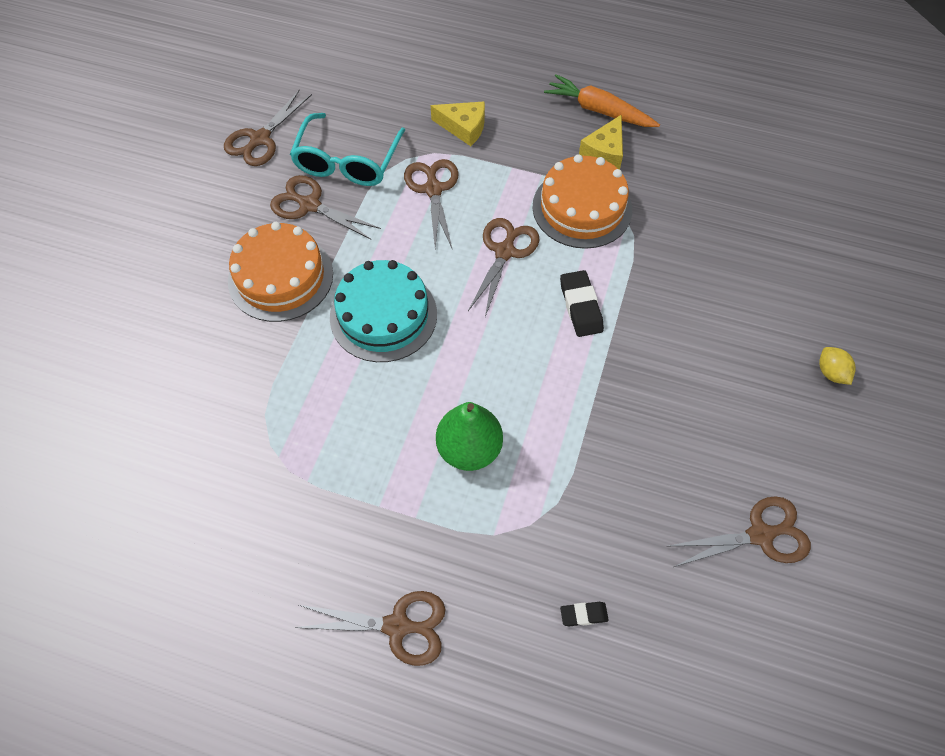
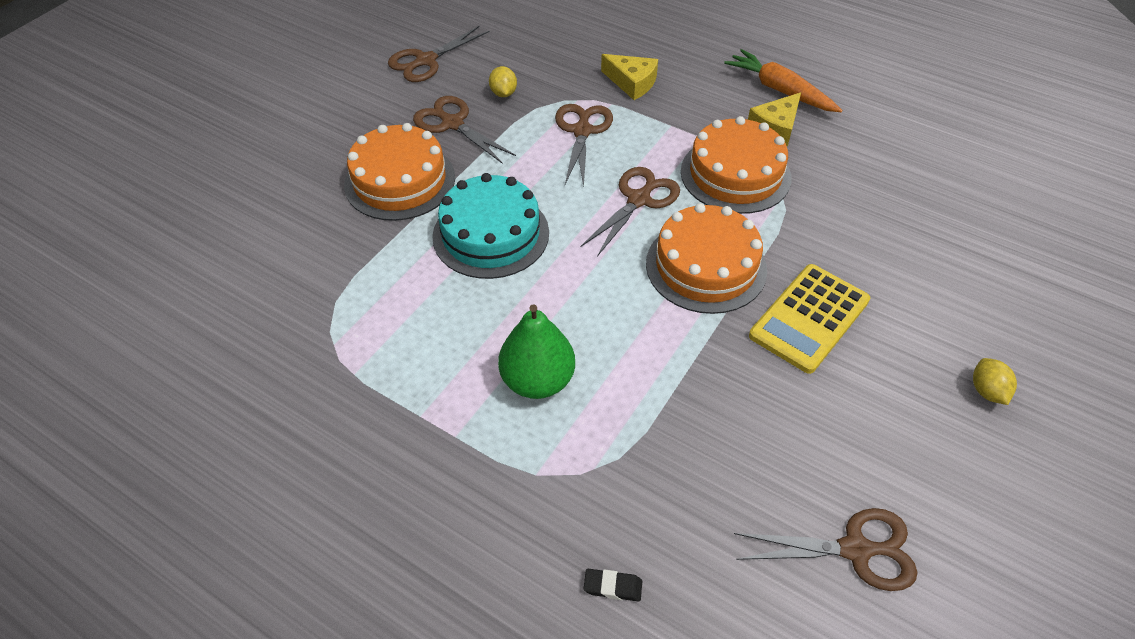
camera: 15 degrees right, 10 degrees down
(347, 162) = (503, 93): turquoise glasses -> yellow lemon
(397, 626) = (395, 545): brown scissors -> none
(580, 306) = (706, 266): black eraser -> orange cake
(678, 338) = (809, 318): none -> yellow calculator

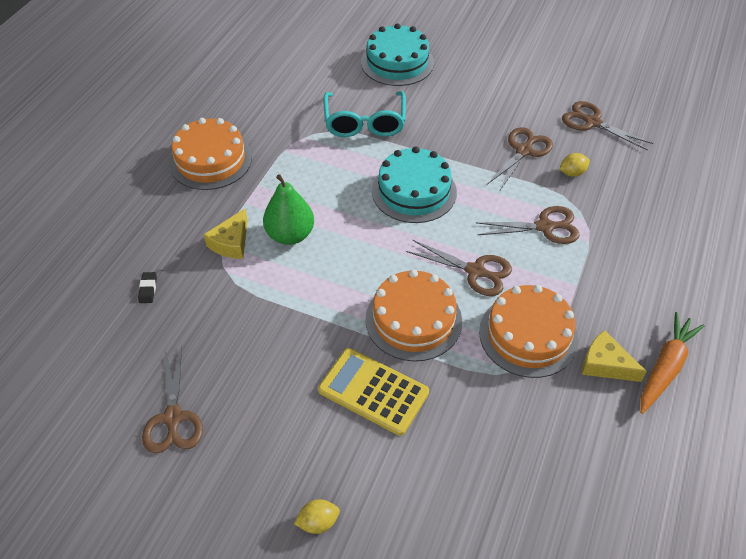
camera: 80 degrees right, 0 degrees up
(215, 213) = (397, 62): none -> turquoise cake
(333, 268) = (365, 123): none -> turquoise glasses
(400, 181) = (452, 136): orange cake -> orange cake (210, 160)
(632, 82) = (624, 252): yellow cheese -> yellow cheese (231, 242)

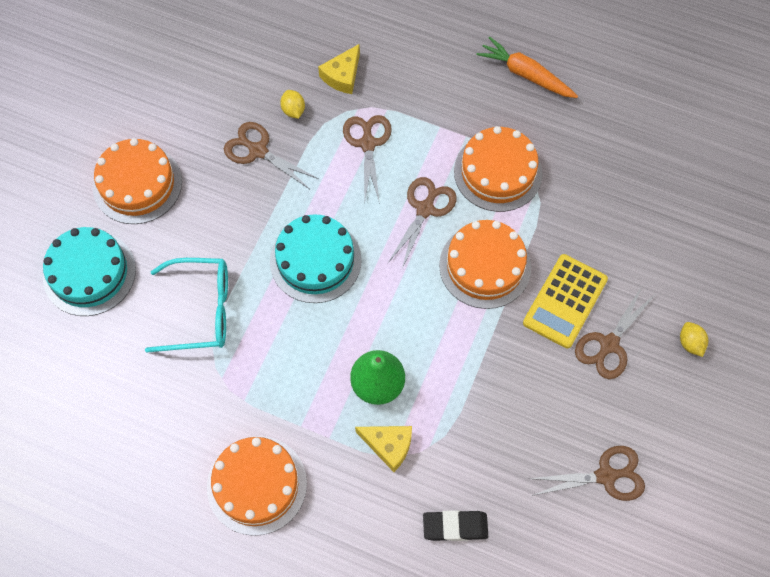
camera: 90 degrees left, 15 degrees up
(148, 289) = (455, 527): black eraser -> black eraser, size x1.75
(479, 82) = (137, 184): none -> orange cake
(592, 122) = (217, 81): brown scissors -> brown scissors (609, 344)
(605, 364) = (525, 117): yellow cheese -> yellow cheese (342, 76)

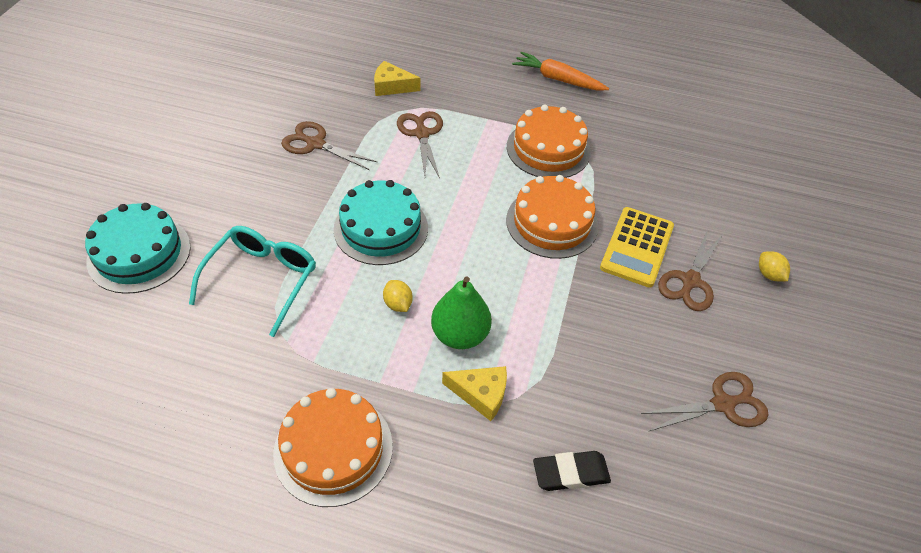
camera: 10 degrees left, 15 degrees down
(137, 184) = (193, 176): orange cake -> none
(201, 310) = (262, 279): turquoise glasses -> turquoise glasses turned 60 degrees counterclockwise
(293, 110) = (348, 113): yellow lemon -> yellow lemon (398, 304)
(342, 76) = (392, 86): yellow cheese -> yellow cheese turned 75 degrees clockwise
(425, 209) = (484, 181): brown scissors -> none

